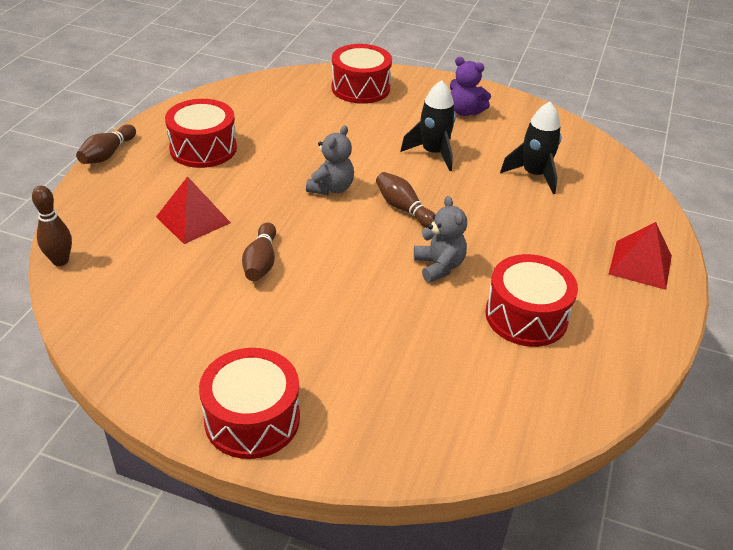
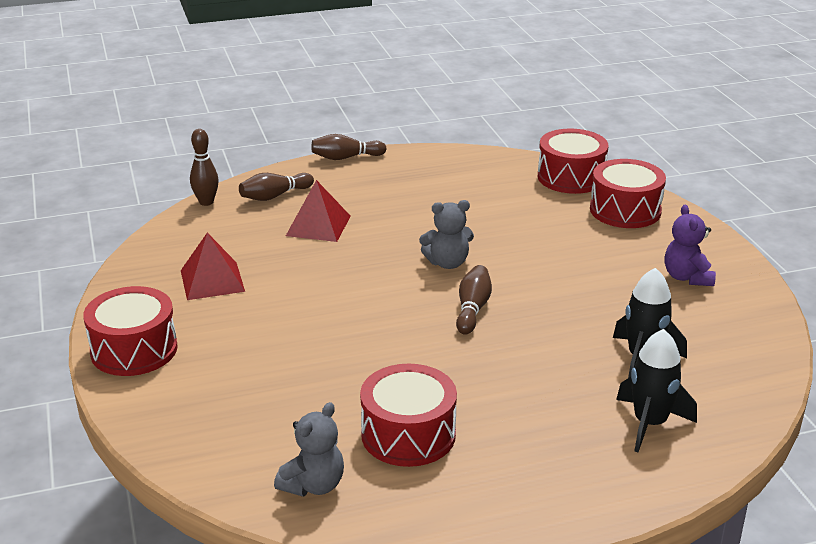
camera: 55 degrees right, 10 degrees down
(203, 148) = (412, 187): red drum -> red drum (571, 177)
(261, 262) = (307, 276): brown bowling pin -> brown bowling pin (274, 196)
(433, 153) = (584, 289): black rocket -> black rocket (650, 423)
(439, 266) = (416, 360): grey teddy bear -> grey teddy bear (313, 485)
(640, 264) = (588, 480): red pyramid -> red pyramid (212, 280)

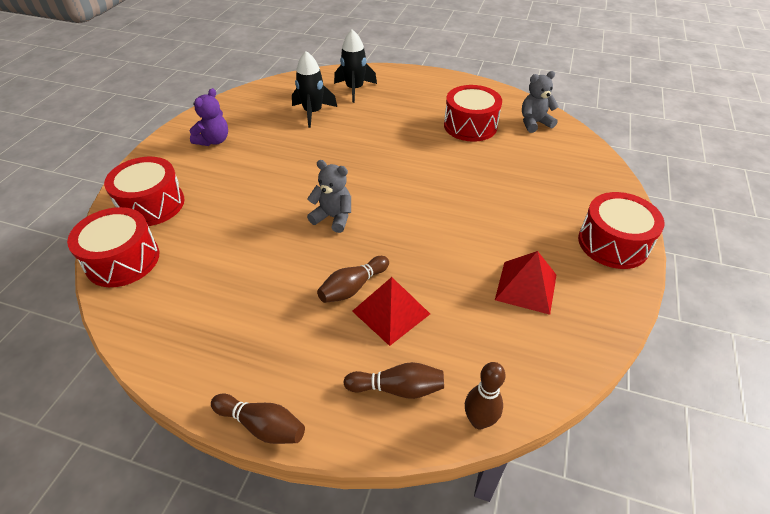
camera: 145 degrees left, 15 degrees up
(472, 309) = (361, 175): brown bowling pin -> brown bowling pin (353, 287)

